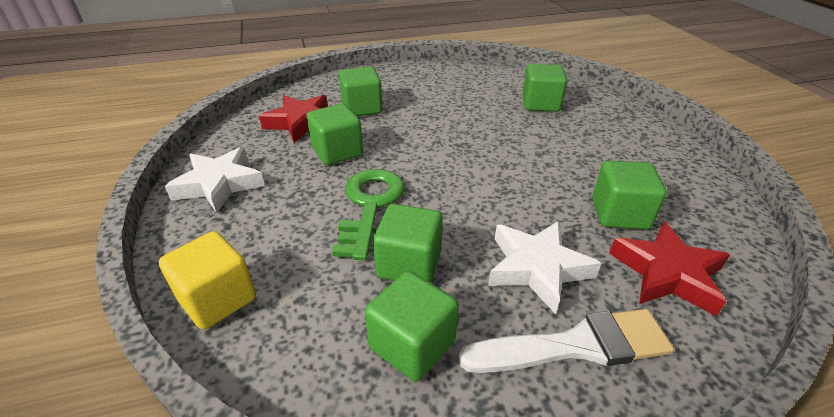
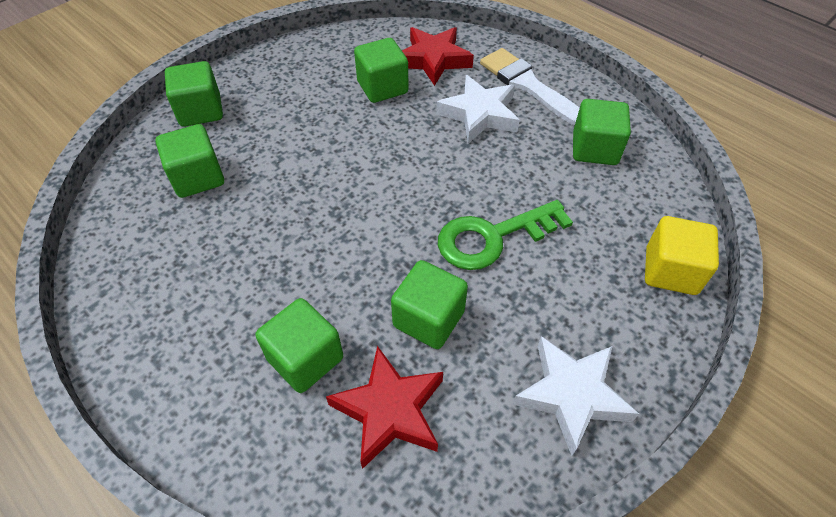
camera: 120 degrees left, 15 degrees up
(409, 264) = (535, 179): green cube -> green cube (200, 111)

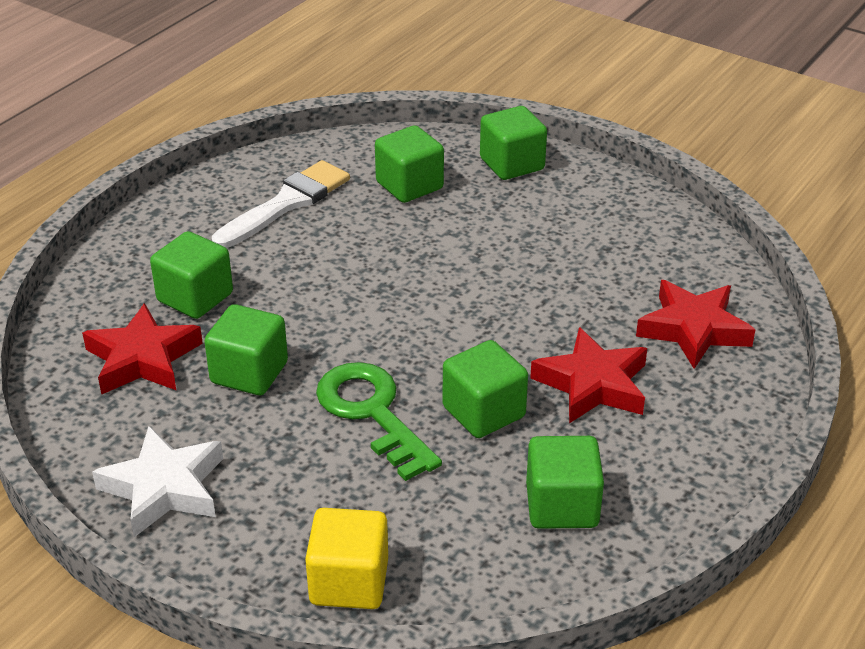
camera: 80 degrees right, 15 degrees down
(382, 87) = (612, 291): green cube -> green cube (483, 412)
(479, 114) = (592, 384): white star -> red star
(528, 85) = (678, 429): white brush -> white brush (287, 203)

